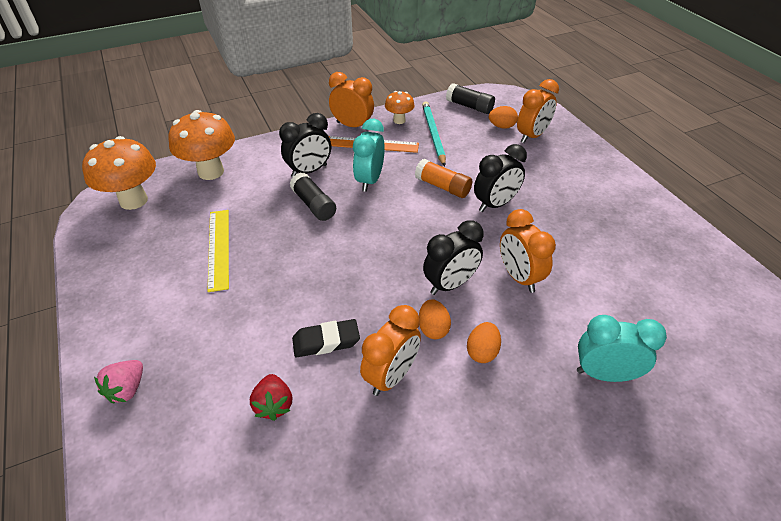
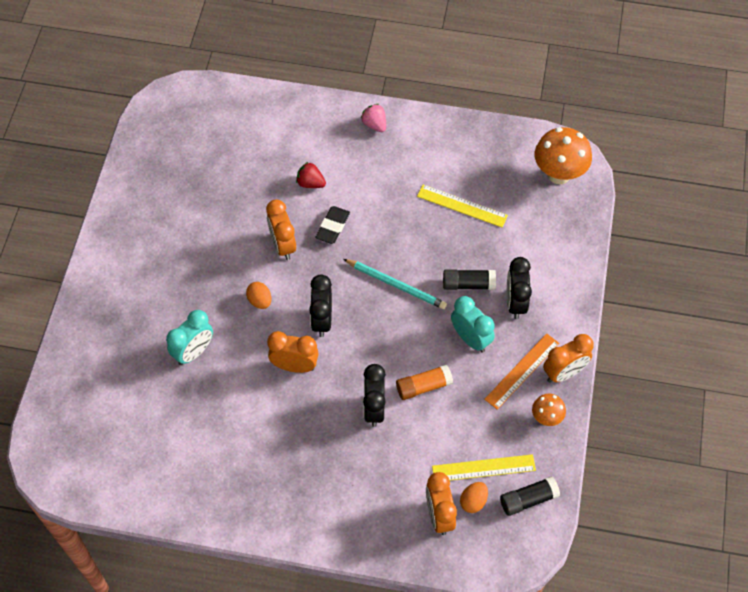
camera: 125 degrees right, 15 degrees up
(211, 172) = (564, 235): orange mushroom -> none
(433, 134) = (503, 431): turquoise pencil -> turquoise pencil (396, 285)
(433, 329) = (296, 287): orange egg -> none
(472, 131) = (483, 468): none -> yellow ruler

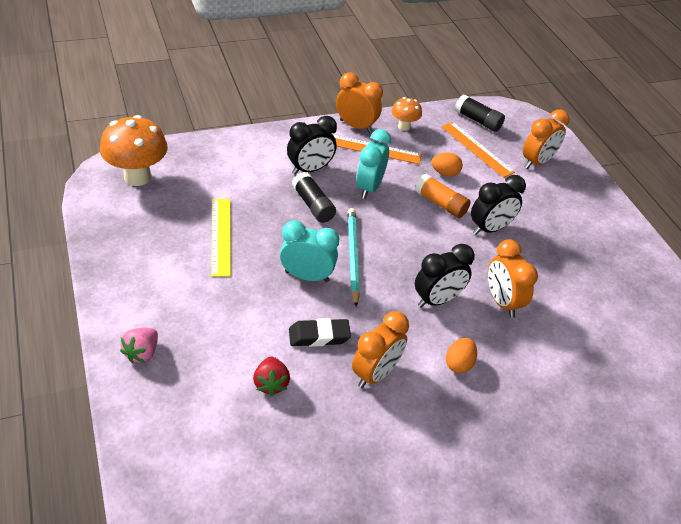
camera: 125 degrees left, 15 degrees down
(193, 352) = (564, 397): turquoise clock -> turquoise clock (307, 276)
(473, 501) = (507, 147): orange egg -> orange egg (445, 173)
(483, 468) = (476, 149): yellow ruler -> orange ruler

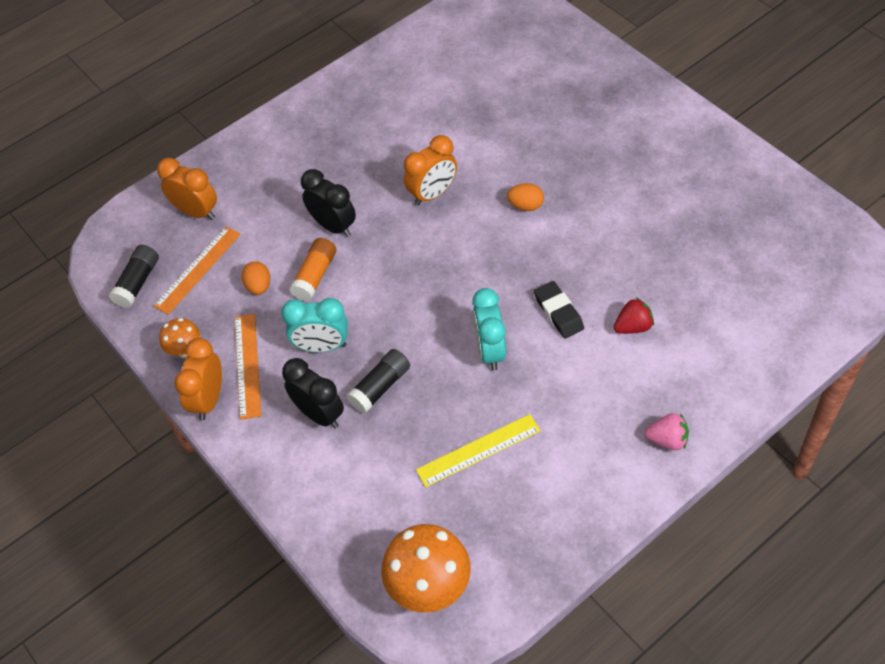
camera: 100 degrees left, 10 degrees up
(352, 256) = (439, 324): turquoise pencil -> none
(375, 373) = (573, 258): orange clock -> none
(437, 300) = (459, 240): black clock -> none

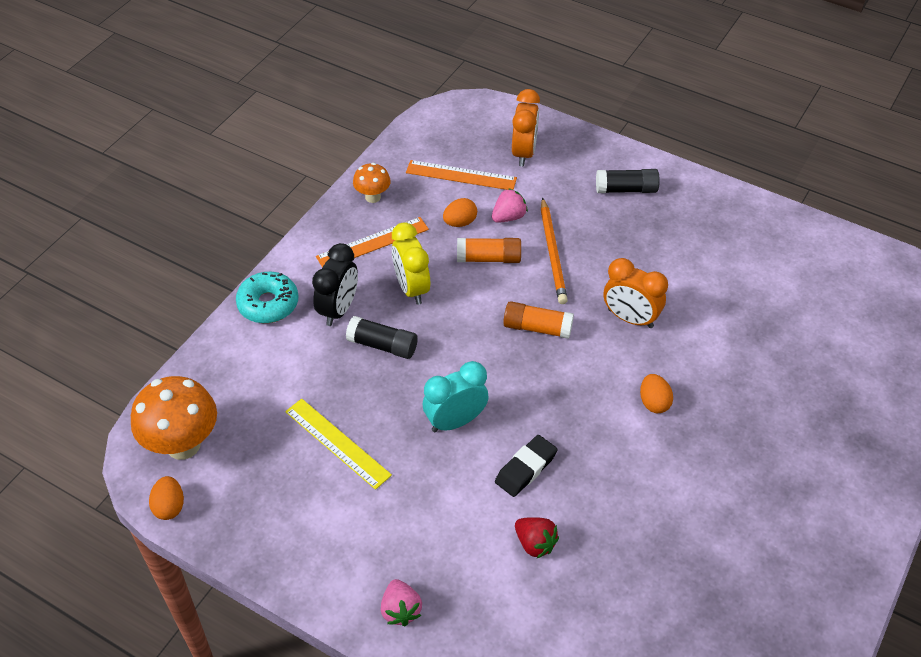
camera: 65 degrees right, 5 degrees down
(138, 283) = (430, 142): black glue stick -> black glue stick (626, 189)
(209, 399) = (329, 229): orange clock -> none
(272, 246) = (508, 217): none -> pink strawberry
(283, 476) = (268, 304): none -> turquoise donut
(322, 346) = (412, 288): turquoise clock -> yellow clock
(333, 226) = (553, 253): black clock -> orange pencil
(413, 262) = (537, 328): none -> orange glue stick
(499, 613) = (169, 506): none -> orange egg

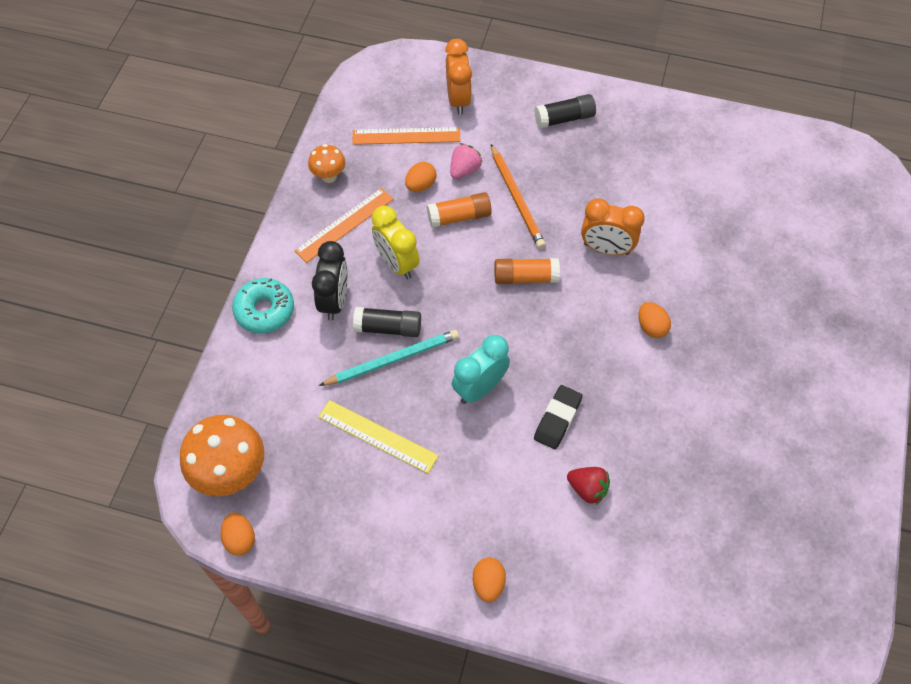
camera: 15 degrees left, 10 degrees up
(377, 375) = (393, 359): none -> turquoise pencil
(400, 610) = (488, 583): pink strawberry -> orange egg

